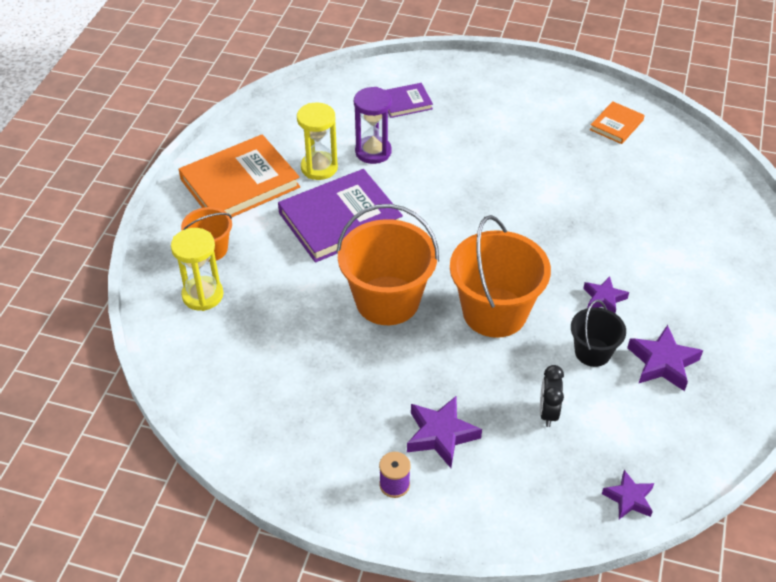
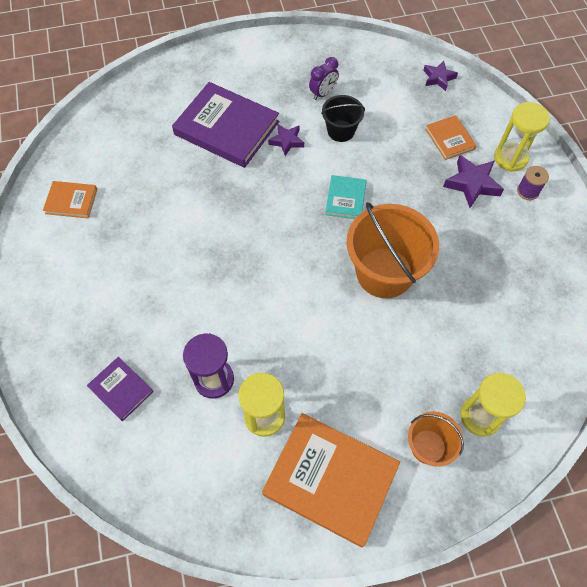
camera: 120 degrees left, 15 degrees up
(340, 219) = (320, 357): purple book -> purple book (227, 128)
(452, 498) = (510, 158): none -> yellow hourglass
(494, 312) = (345, 199): orange bucket -> turquoise book
(519, 451) = (449, 139): none -> orange book
(548, 412) = (409, 136): black clock -> none
(662, 363) = (323, 93): purple star -> purple clock

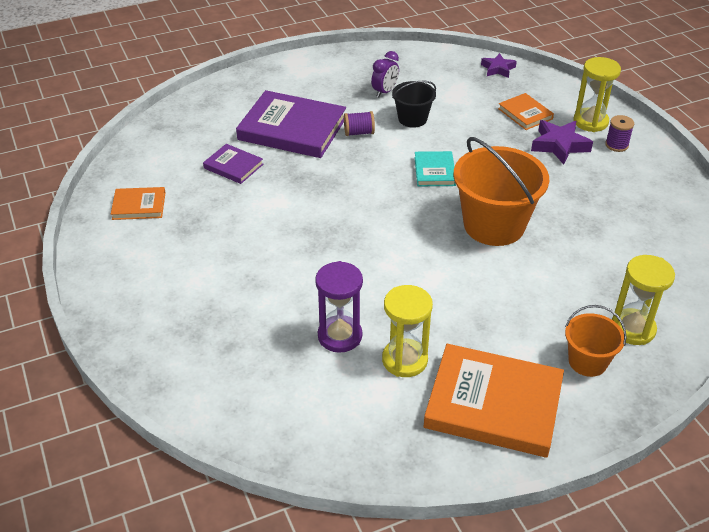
camera: 10 degrees left, 20 degrees down
(121, 389) = (238, 358): purple book -> purple book (233, 166)
(286, 141) = (359, 133): purple star -> purple spool

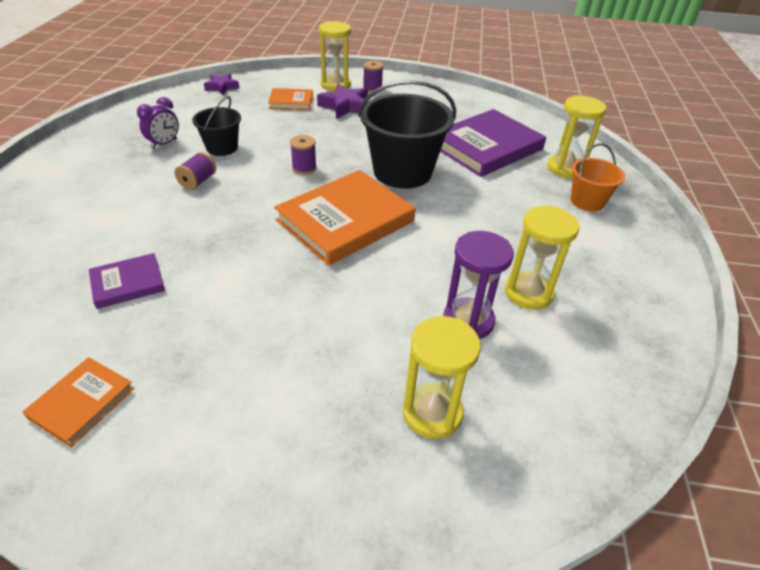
camera: 60 degrees left, 0 degrees up
(239, 349) = (432, 412): none -> yellow hourglass
(292, 129) = (131, 216): purple book -> purple book (486, 147)
(385, 92) = (164, 144): purple clock -> purple clock turned 60 degrees clockwise
(434, 171) = (304, 168): turquoise book -> purple spool
(493, 404) = (610, 266): orange book -> orange book (345, 221)
(494, 225) = (402, 172): orange bucket -> black bucket

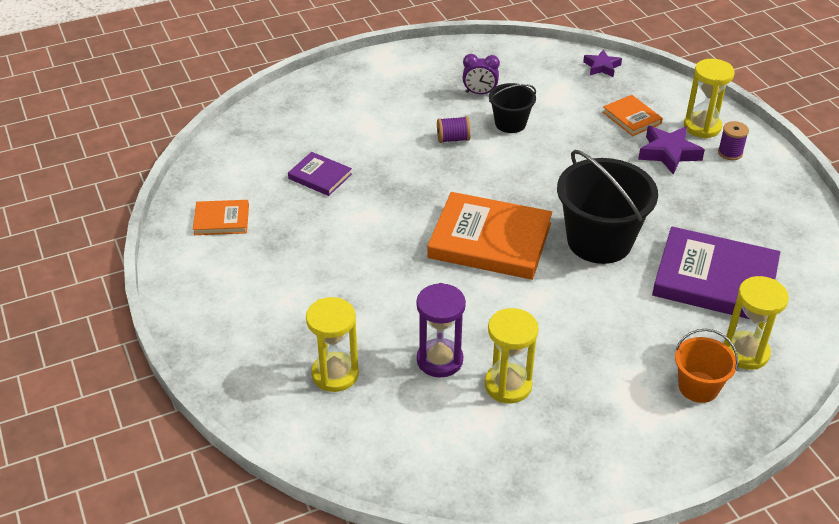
camera: 60 degrees right, 0 degrees up
(304, 168) = (535, 182): purple spool -> none

